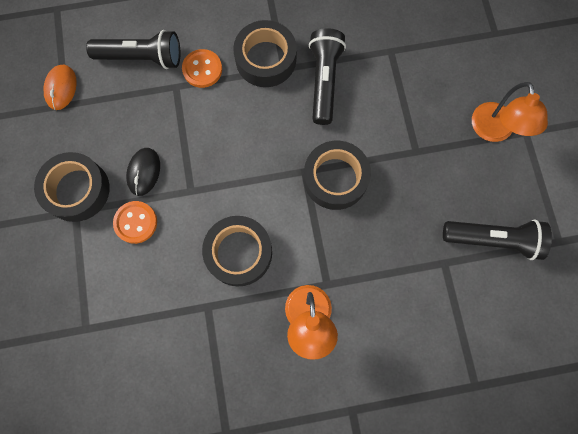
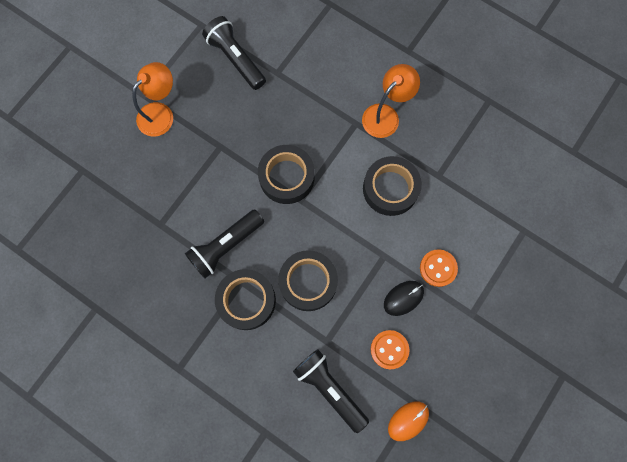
camera: 135 degrees left, 0 degrees up
(77, 190) = (458, 328): black tape -> black tape (308, 282)
(202, 69) = (296, 336): orange button -> orange button (389, 349)

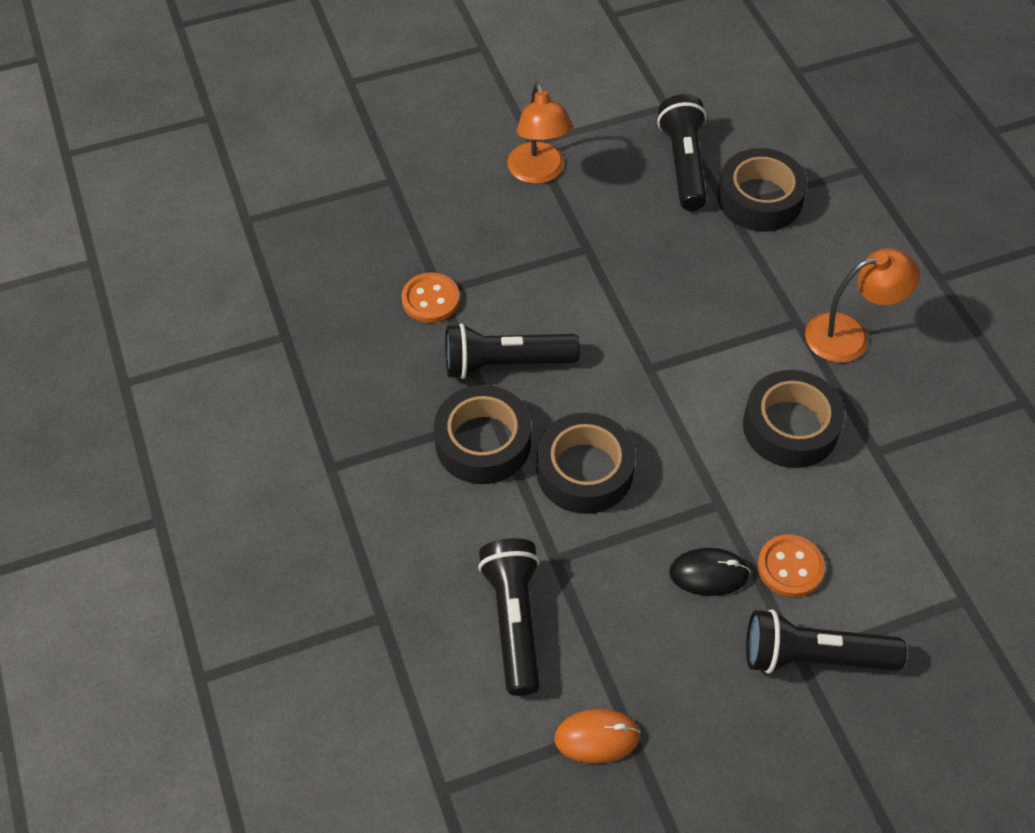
camera: 35 degrees right, 20 degrees down
(161, 113) = (538, 173): orange lamp -> orange lamp turned 90 degrees clockwise
(286, 177) = (650, 331): black tape -> black tape (759, 199)
(389, 349) = (638, 626): orange button -> orange button (430, 299)
(477, 308) = (813, 656): none -> black flashlight

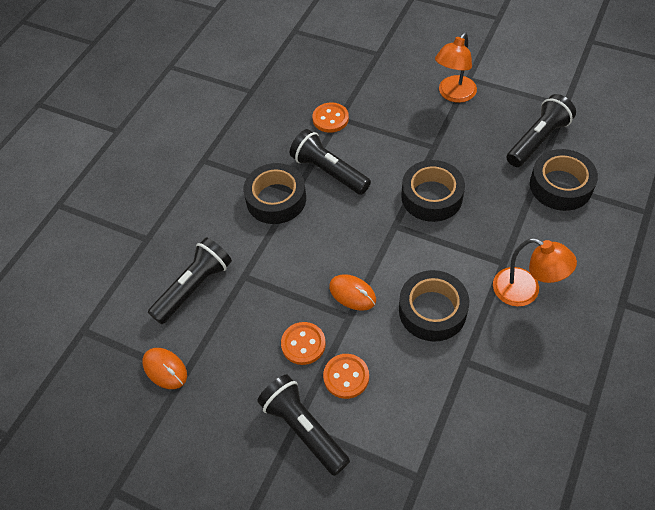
camera: 50 degrees right, 0 degrees up
(584, 471) = (305, 248): black tape -> black tape (431, 196)
(693, 477) = (352, 293): none -> orange mouse
(709, 573) = (303, 344): black mouse -> orange button

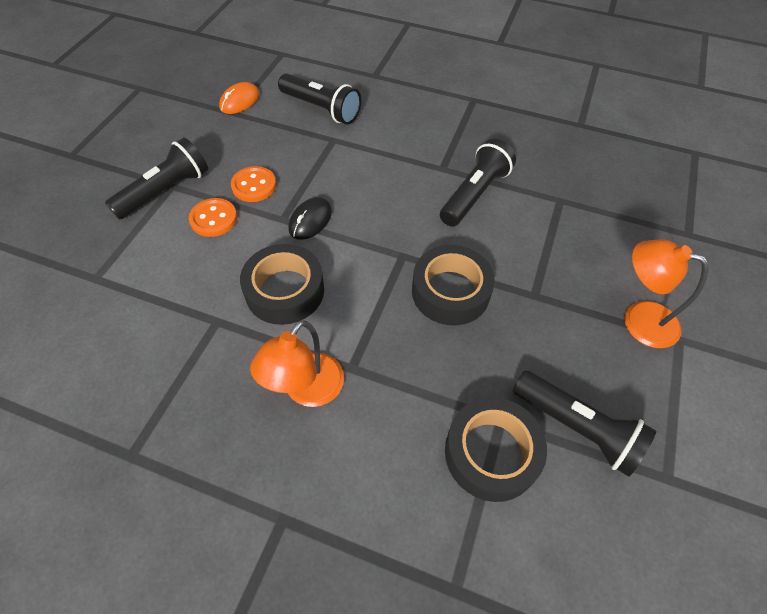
camera: 80 degrees right, 0 degrees up
(276, 199) = (430, 155): black tape -> none
(330, 119) = (556, 192): orange button -> none
(352, 293) = (310, 220): orange mouse -> black mouse

